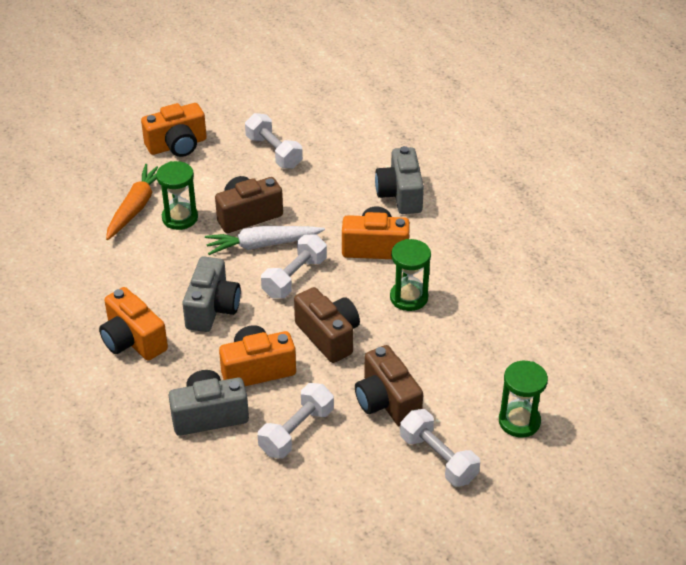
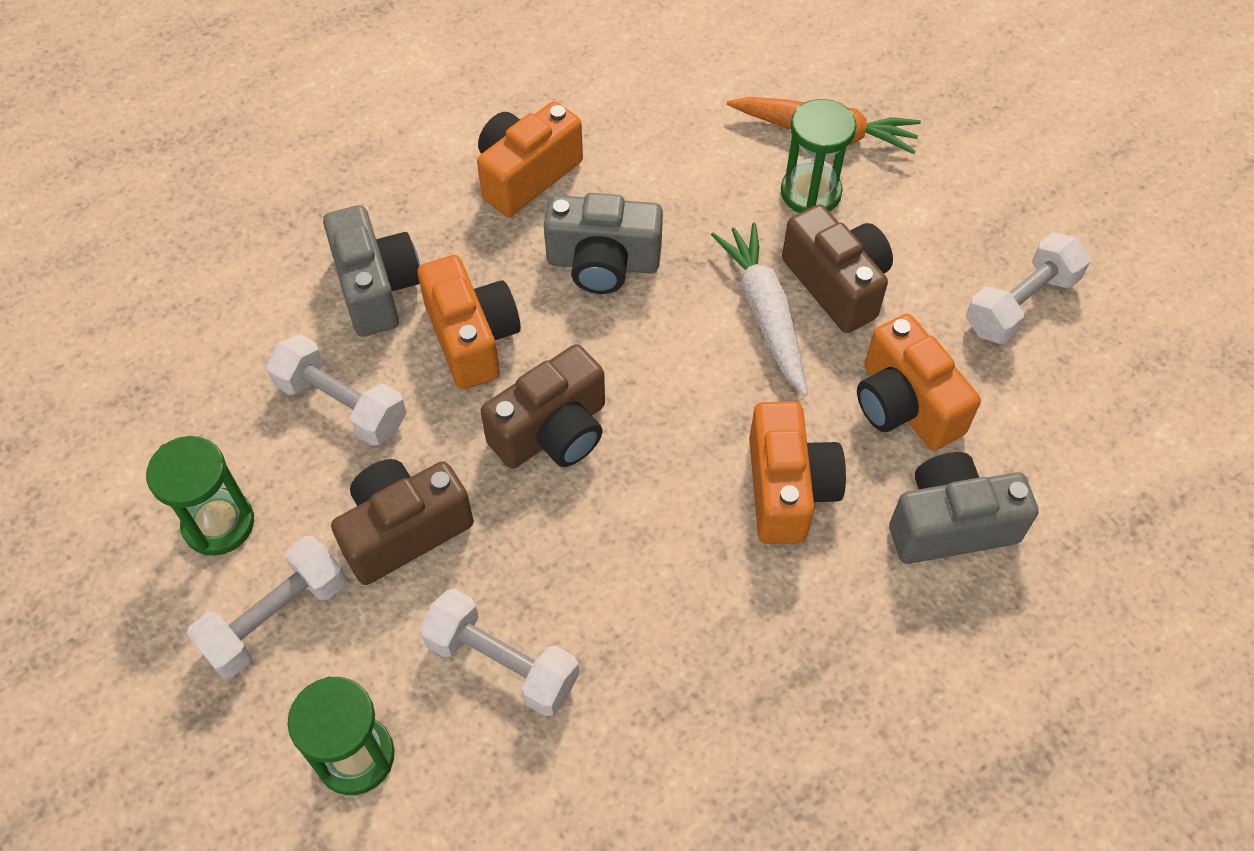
camera: 85 degrees right, 15 degrees up
(177, 145) = (997, 163): orange camera -> orange camera (904, 405)
(294, 277) = (690, 368): white dumbbell -> white dumbbell (502, 663)
(409, 297) = (660, 553): green hourglass -> green hourglass (219, 524)

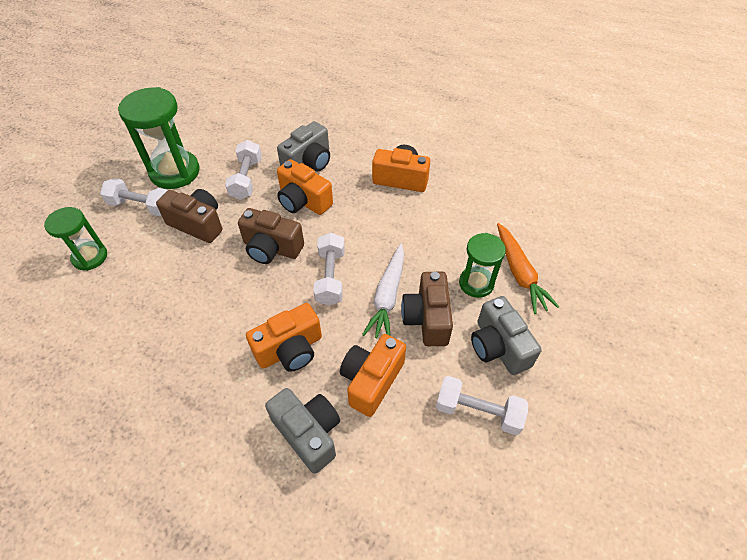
camera: 60 degrees right, 5 degrees down
(219, 524) = (175, 172): green hourglass -> green hourglass, size x1.65
(472, 338) = (303, 201): orange camera -> orange camera turned 90 degrees clockwise
(502, 663) = (149, 283): white dumbbell -> white dumbbell (330, 277)
(603, 263) = (373, 225): grey camera -> grey camera (498, 347)
(765, 313) = (387, 296): white carrot -> white carrot turned 150 degrees clockwise
(837, 284) = (427, 318): brown camera -> brown camera turned 150 degrees clockwise

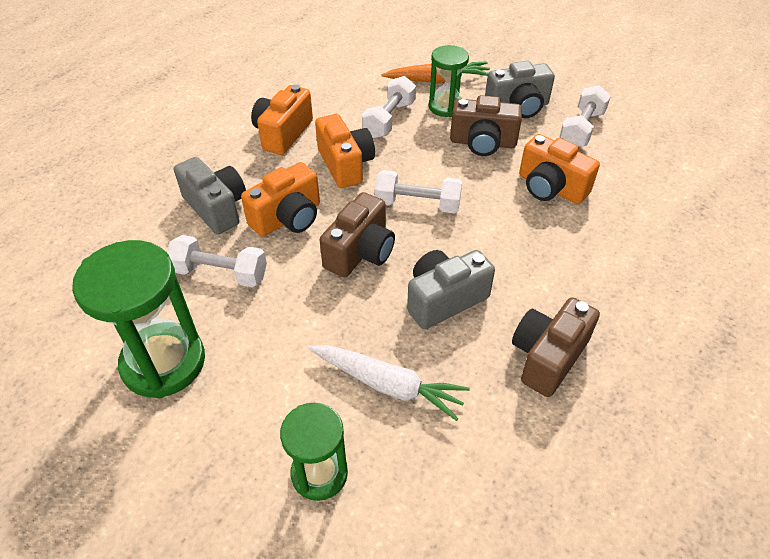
camera: 80 degrees left, 5 degrees down
(141, 206) = (227, 406): white dumbbell -> white dumbbell (389, 119)
(198, 224) = (292, 330): brown camera -> brown camera (547, 357)
(290, 350) = (511, 244): orange camera -> orange camera (345, 165)
(308, 433) = (608, 236): grey camera -> grey camera (444, 299)
(387, 296) = (451, 165): white carrot -> white carrot (388, 385)

